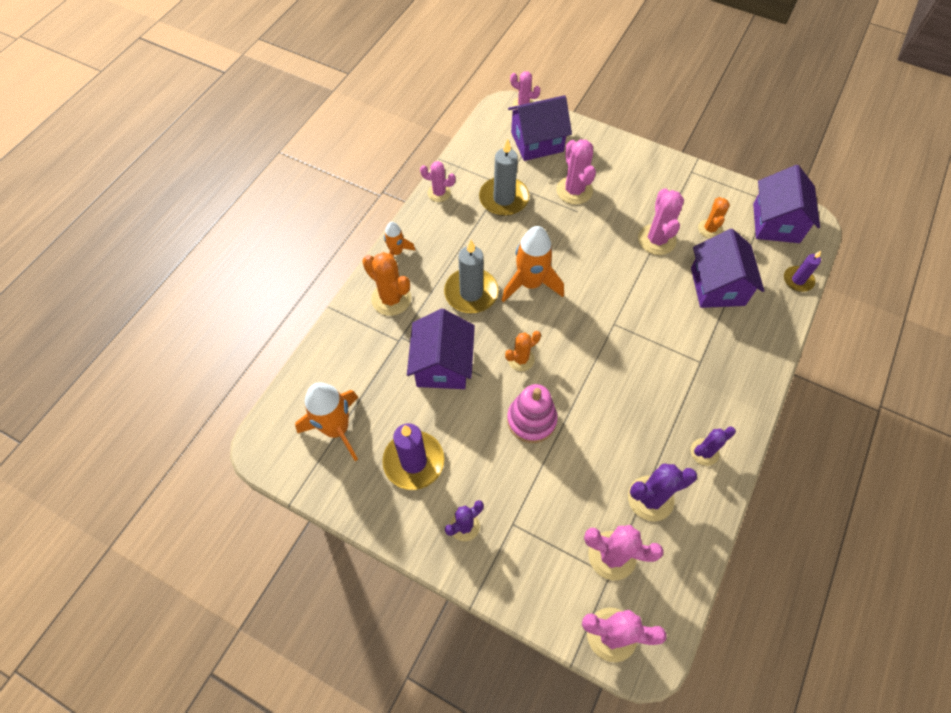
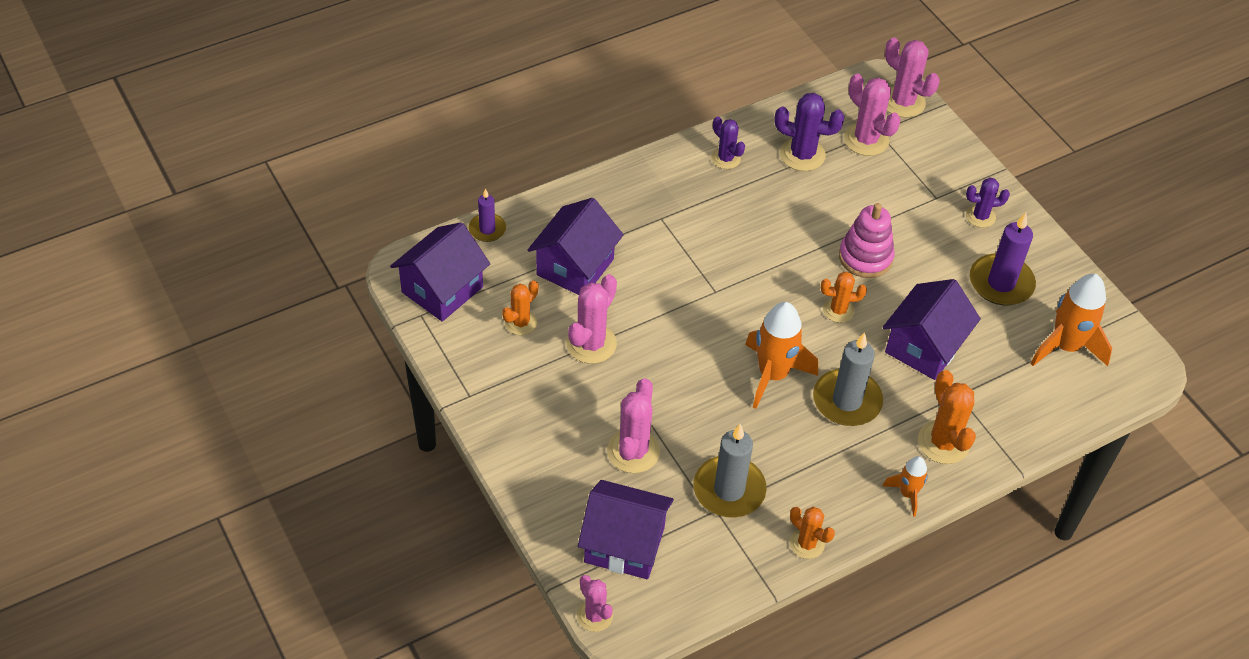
camera: 150 degrees left, 10 degrees down
(439, 193) = (807, 544): pink cactus -> orange cactus
(704, 452) = (725, 158): purple cactus -> purple cactus turned 45 degrees clockwise

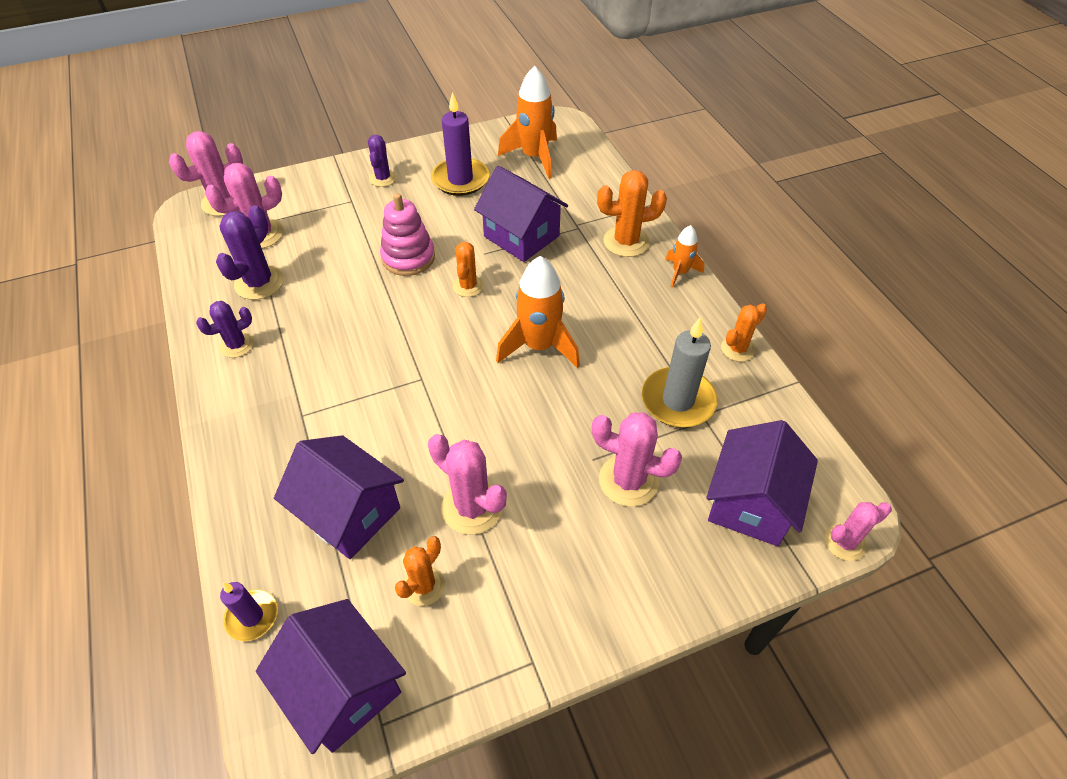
camera: 80 degrees left, 0 degrees up
(520, 322) = (424, 586): orange cactus -> orange cactus turned 75 degrees clockwise
(847, 400) = (576, 296): grey candle -> none

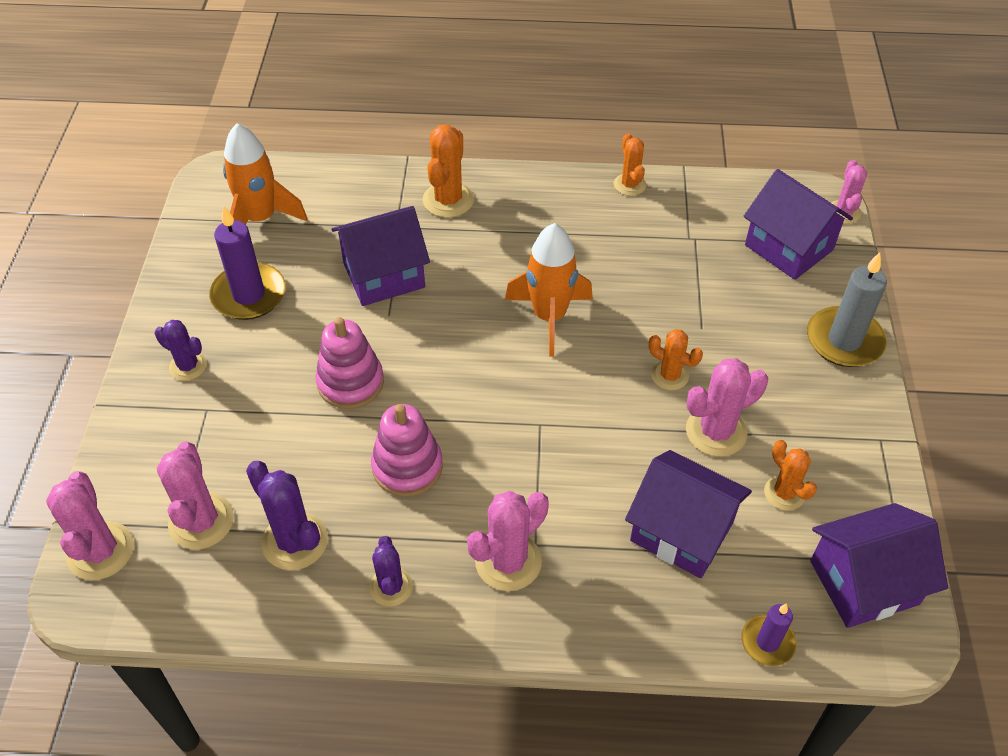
camera: 65 degrees left, 0 degrees up
(345, 315) = (407, 467): none -> pink stacking toy
(349, 513) = (681, 531): purple house -> purple house turned 60 degrees clockwise
(468, 286) = (431, 344): orange cactus -> orange cactus (669, 376)
(628, 480) = (735, 313): pink cactus -> pink cactus (508, 561)
(678, 400) = (666, 246): grey candle -> grey candle (844, 340)
(680, 272) = (515, 181): orange rocket -> none

